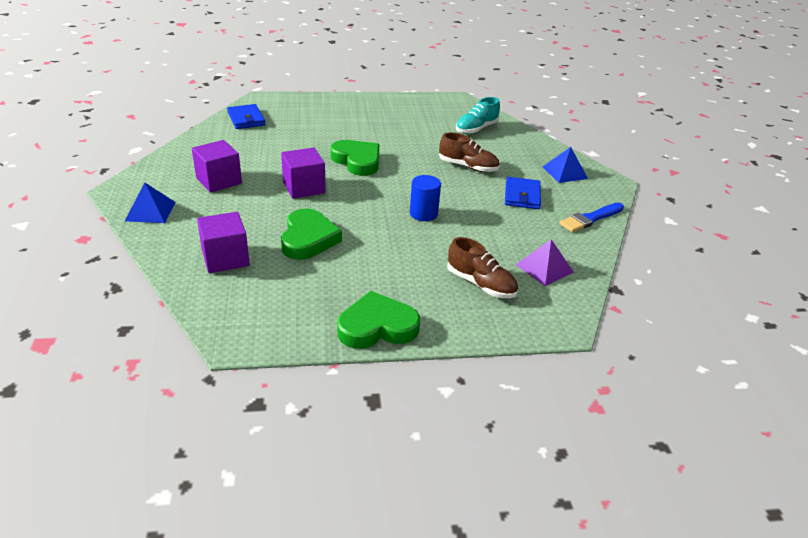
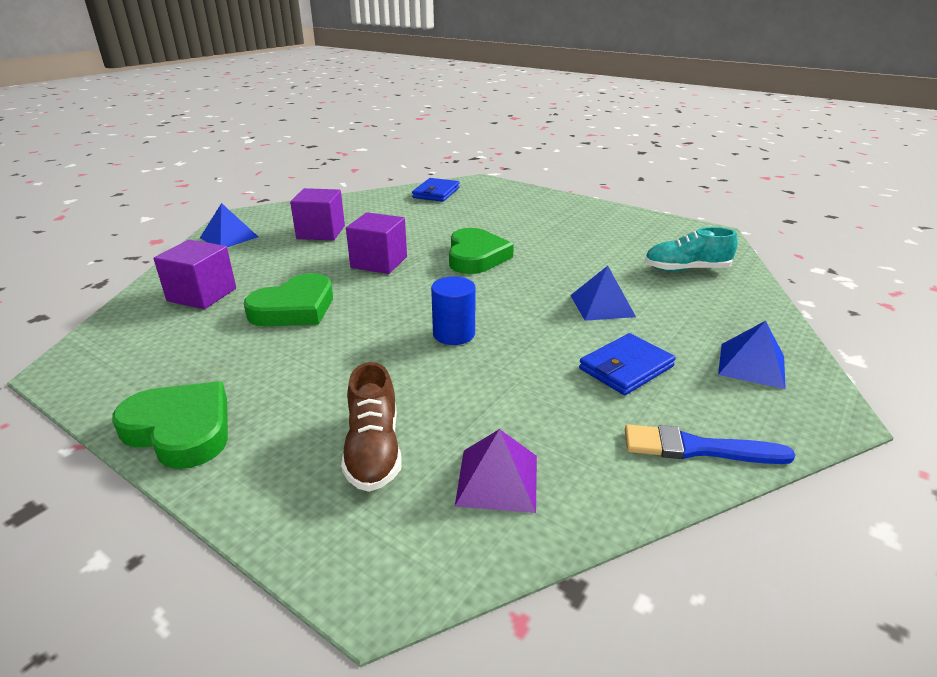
camera: 45 degrees right, 5 degrees down
(468, 167) = (602, 305): brown shoe -> blue pyramid

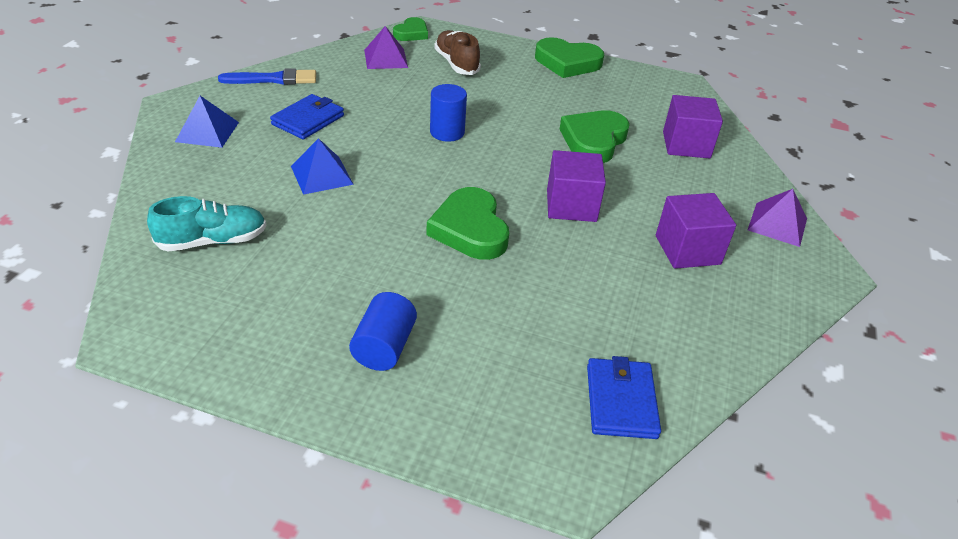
camera: 160 degrees right, 10 degrees up
(229, 237) = (777, 224): blue pyramid -> purple pyramid
(417, 563) = (411, 33): none -> green heart
(556, 216) = (384, 347): none -> blue cylinder

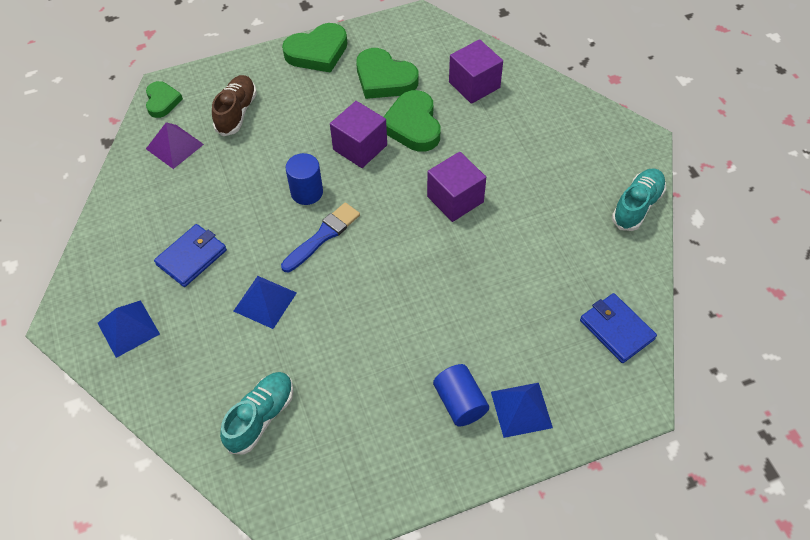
camera: 35 degrees left, 15 degrees up
(273, 79) = (111, 235): blue brush -> blue brush (323, 236)
(308, 120) = (192, 257): blue wallet -> blue wallet turned 45 degrees clockwise
(435, 394) = (521, 409): none -> blue pyramid
(456, 64) = (236, 112): brown shoe -> brown shoe turned 75 degrees clockwise
(470, 229) = (414, 270): green heart -> green heart (384, 79)
(687, 250) = (554, 184): purple cube -> purple cube (360, 147)
(765, 317) = (637, 206): none -> turquoise shoe
(777, 224) = (585, 121): purple pyramid -> none

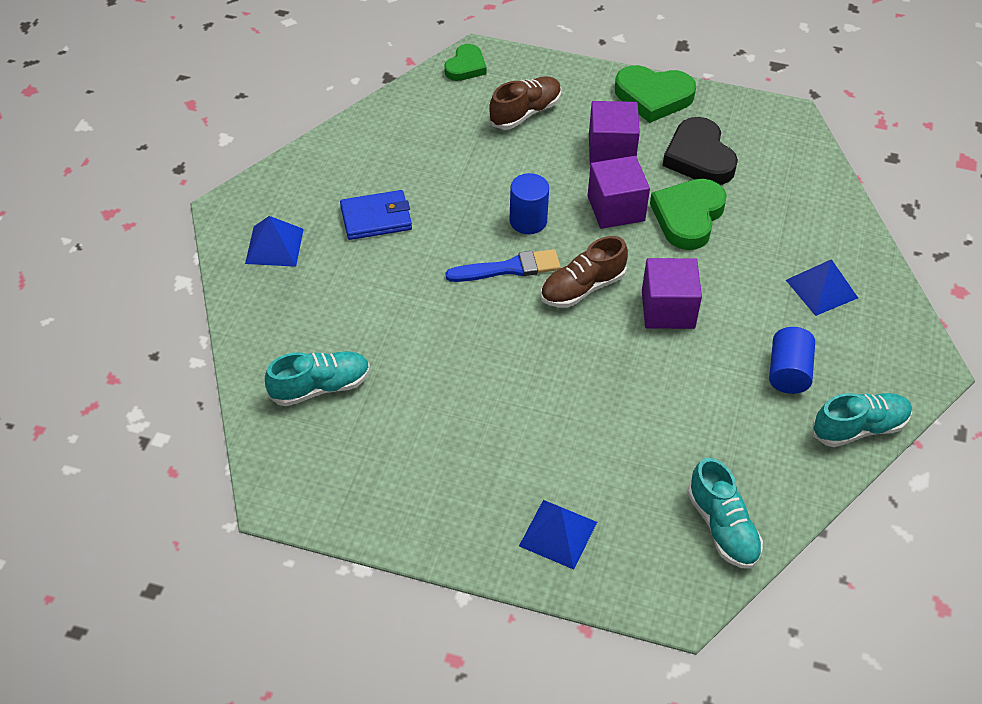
camera: 35 degrees right, 5 degrees down
(174, 146) = (443, 113): purple pyramid -> none
(265, 301) = (407, 294): blue pyramid -> blue pyramid (821, 288)
(384, 79) = (699, 157): green heart -> black heart
(386, 219) = (582, 288): none -> brown shoe
(460, 403) = (505, 490): blue cylinder -> blue cylinder (788, 372)
(474, 85) = (789, 213): purple cube -> purple cube (611, 150)
(616, 329) = (722, 527): blue wallet -> turquoise shoe

